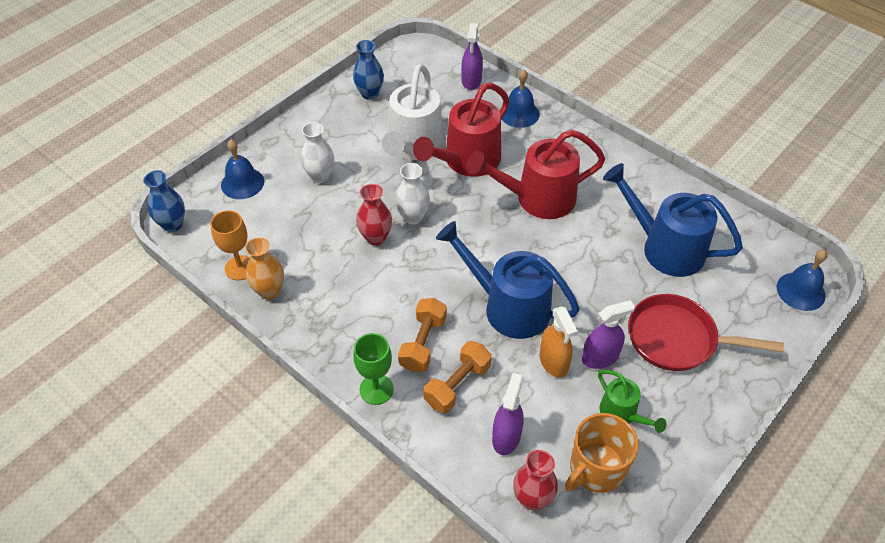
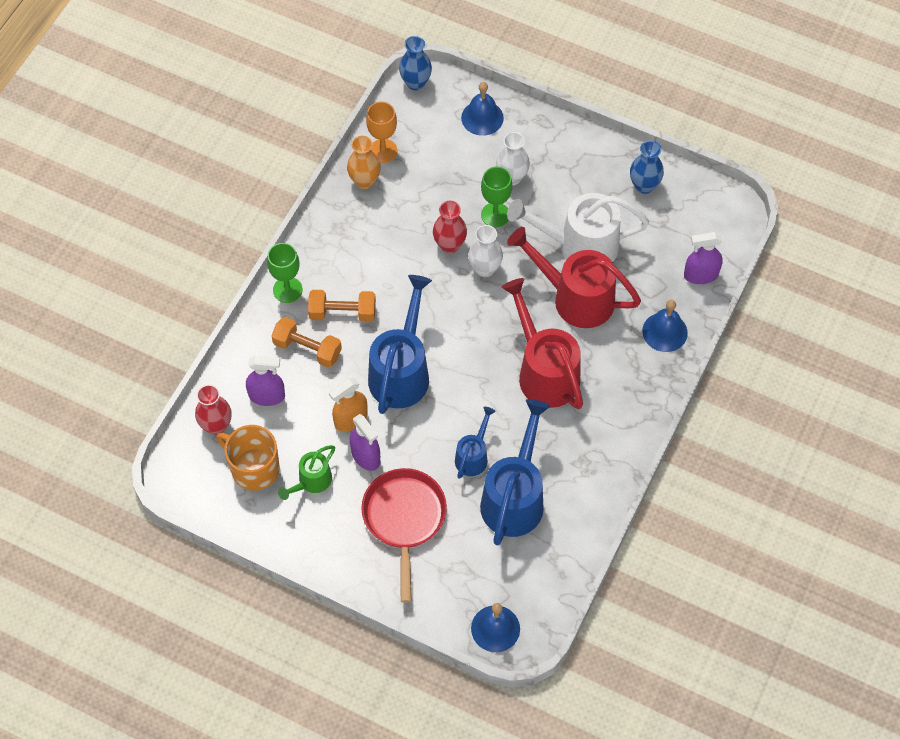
camera: 75 degrees right, 10 degrees up
(356, 197) = (495, 215): none -> green goblet
(615, 269) = (473, 456): none -> blue watering can

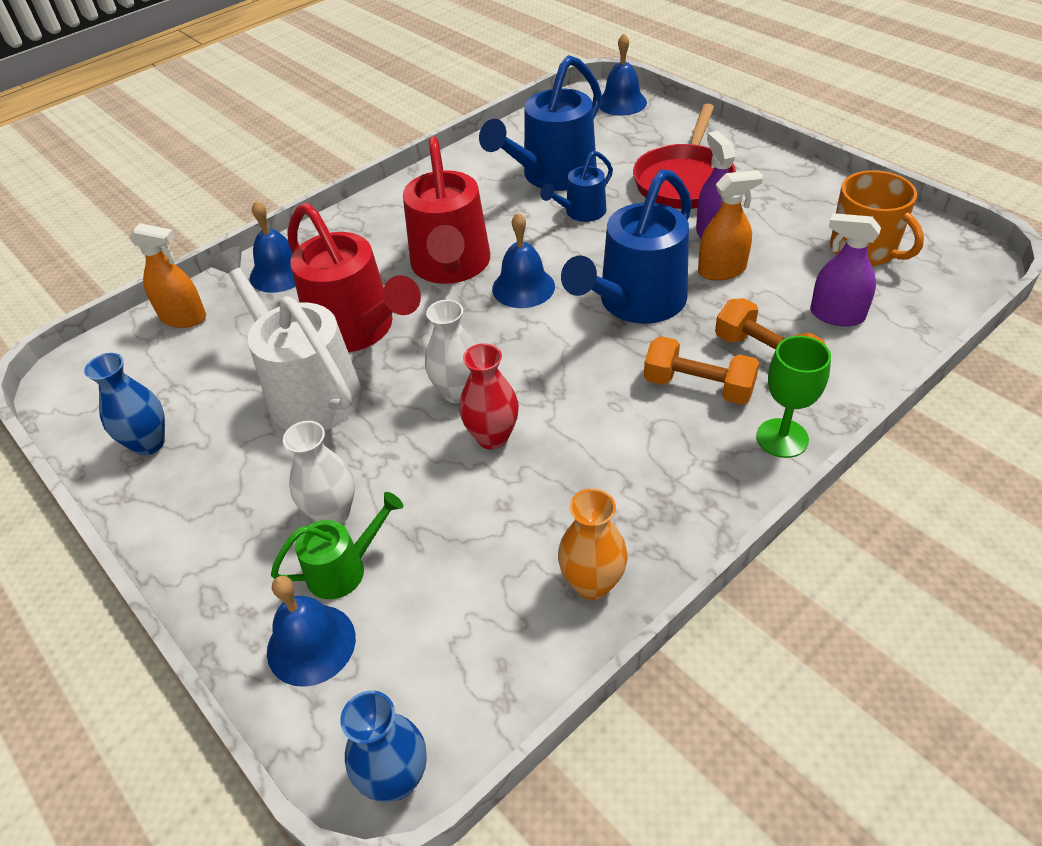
camera: 155 degrees left, 15 degrees down
(216, 425) = (916, 299): red vase -> none
(311, 482) = (789, 226): green watering can -> green watering can (345, 568)
(383, 151) = (533, 635): orange goblet -> none
(483, 365) = (523, 287): none -> blue bell
(495, 215) = (396, 462): green goblet -> none
(578, 245) = (306, 389): white watering can -> white watering can turned 150 degrees counterclockwise
(700, 275) = (183, 318): purple spray bottle -> orange spray bottle

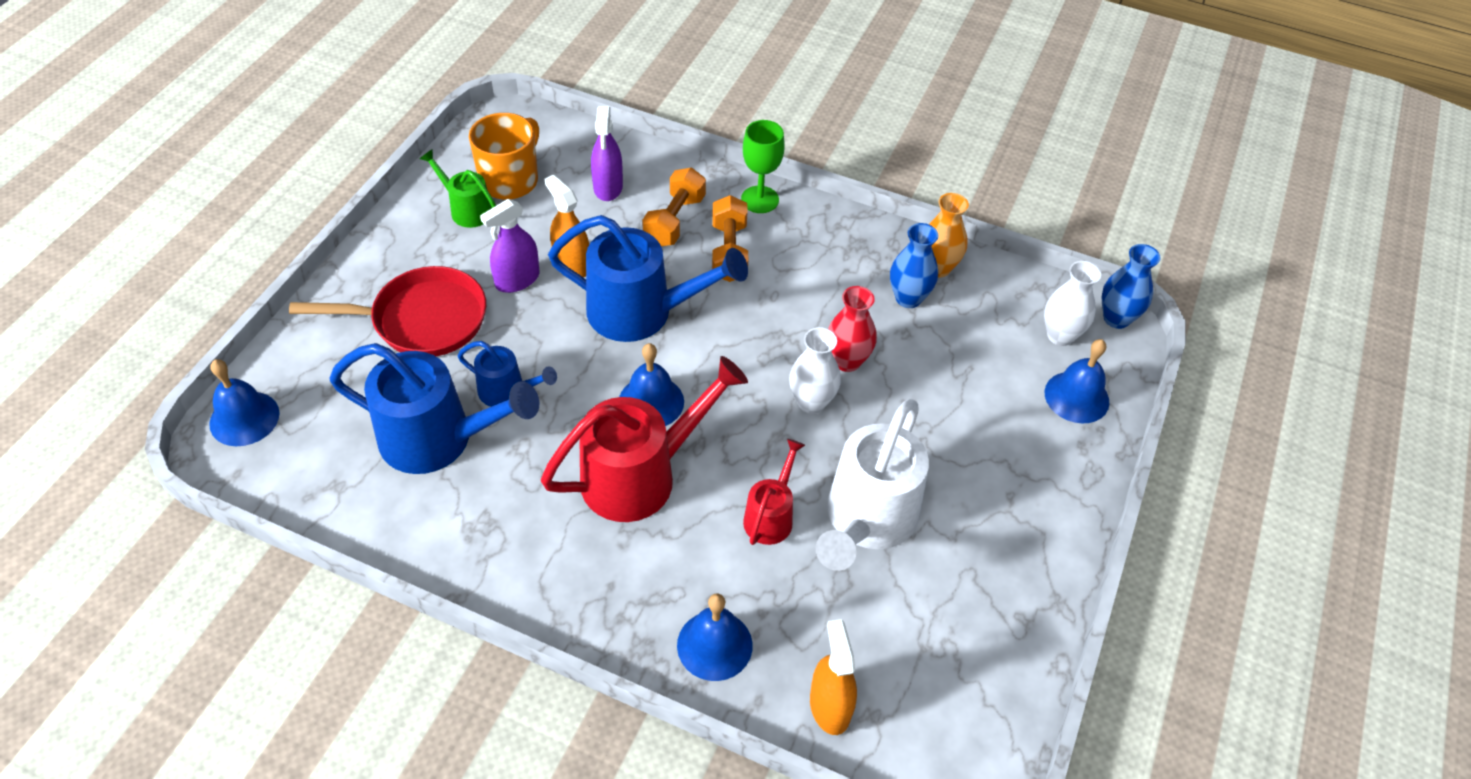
camera: 120 degrees left, 5 degrees up
(149, 443) = (997, 619): blue vase -> blue vase (908, 298)
(332, 514) = (977, 434): white vase -> white vase (1060, 335)
(345, 568) = (1013, 404): green watering can -> green watering can (466, 209)
(359, 330) = (771, 515): red watering can -> red watering can, size x0.52

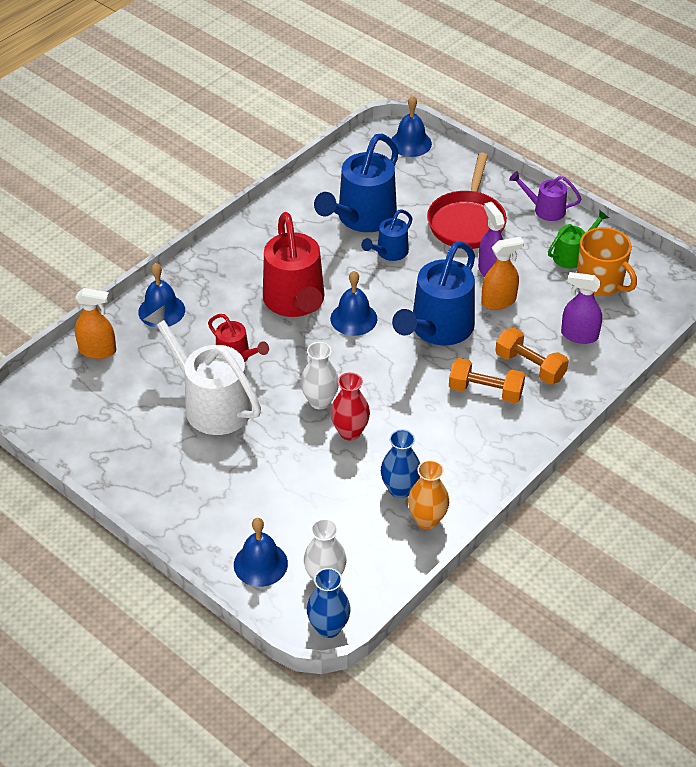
camera: 110 degrees right, 5 degrees down
(381, 247) = (544, 209): none -> purple watering can
(760, 199) = (541, 424): green goblet -> none

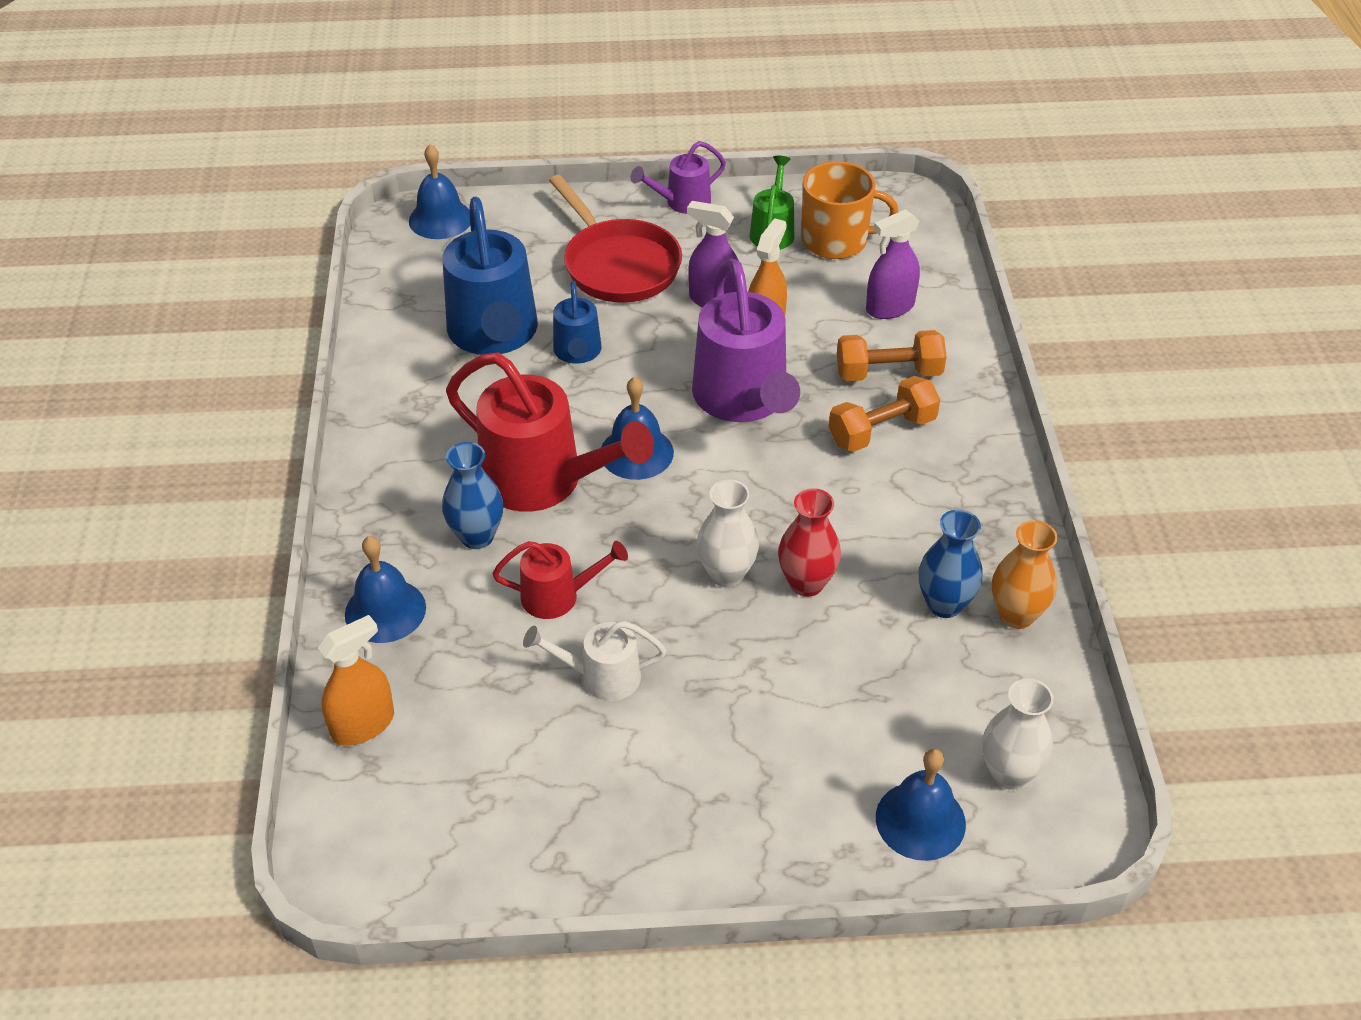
camera: 45 degrees left, 0 degrees up
(210, 403) = (600, 677): white watering can -> white watering can, size x0.52
(328, 627) = (1090, 827): blue vase -> blue vase (477, 536)
(437, 330) = (744, 401): blue watering can -> purple watering can

